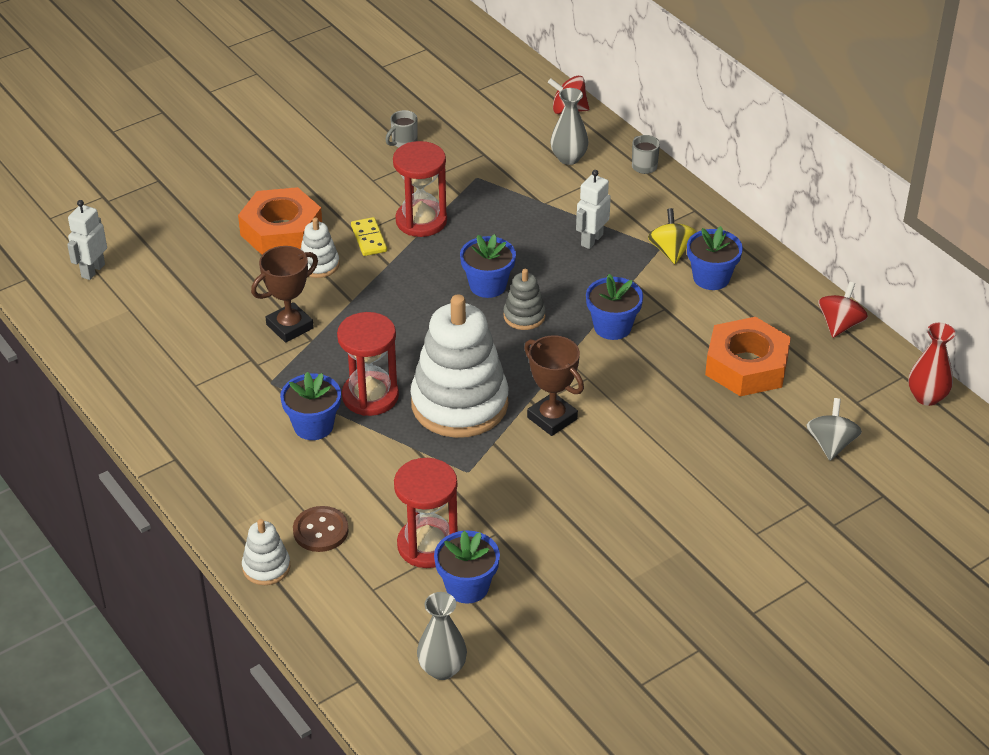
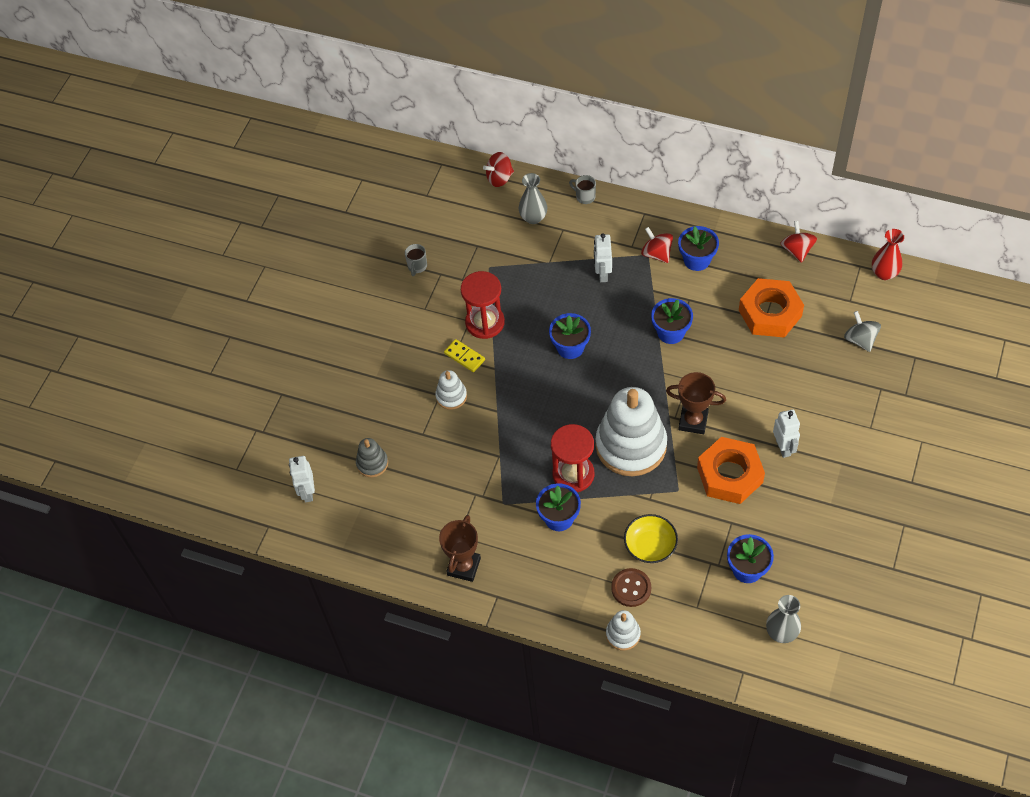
camera: 30 degrees left, 15 degrees up
(281, 231) = (402, 385): orange nut -> orange nut (729, 475)
(289, 326) = (476, 454): brown trophy -> brown trophy (463, 566)
(383, 504) = (650, 546): none -> yellow bowl
(427, 545) = (701, 556): red hourglass -> none
(524, 316) = (612, 357): grey stacking toy -> grey stacking toy (372, 463)
(630, 497) = (783, 447): none -> white robot
(671, 251) = (656, 254): yellow spinning top -> red spinning top

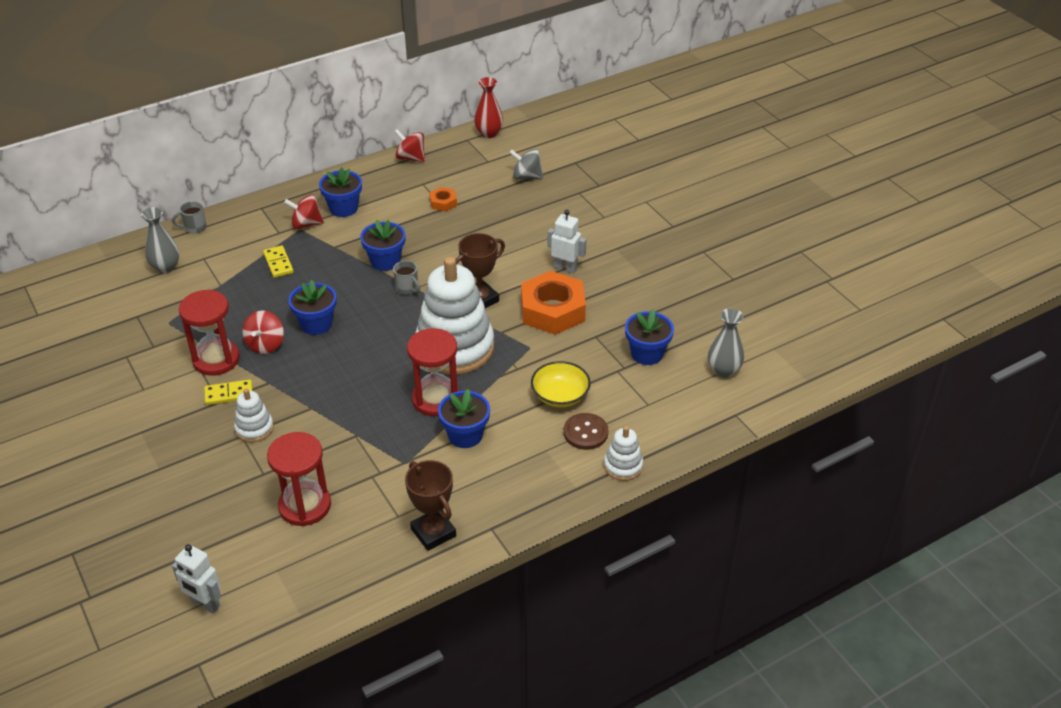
camera: 55 degrees left, 15 degrees down
(372, 463) = (243, 531): grey stacking toy -> none
(417, 266) = (95, 366): grey mug -> grey mug (407, 289)
(419, 478) = (305, 506): none -> red hourglass
(499, 178) = (97, 262): red spinning top -> red spinning top (265, 344)
(602, 274) = (278, 263): white robot -> yellow domino
(770, 313) = (443, 202): orange nut -> orange nut, size x0.45

